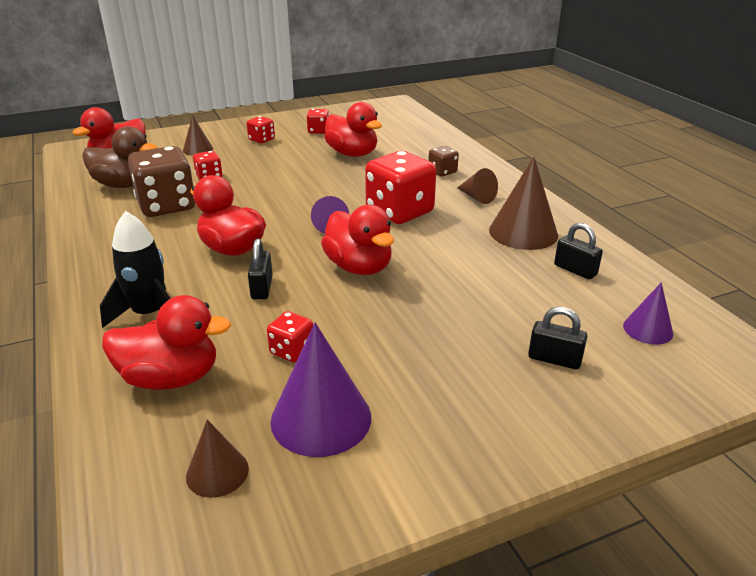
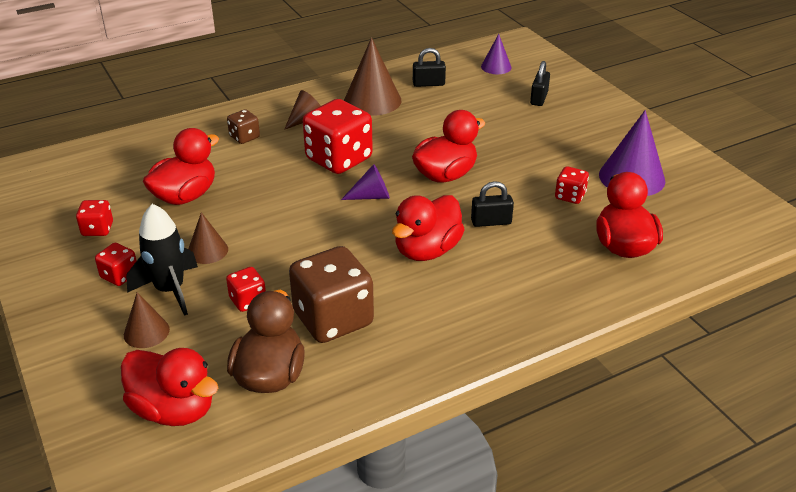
camera: 95 degrees left, 5 degrees up
(150, 314) = (550, 277): black rocket -> black rocket (170, 290)
(217, 472) = (695, 210): brown cone -> brown cone (207, 251)
(575, 270) = (428, 84): black padlock -> black padlock turned 45 degrees clockwise

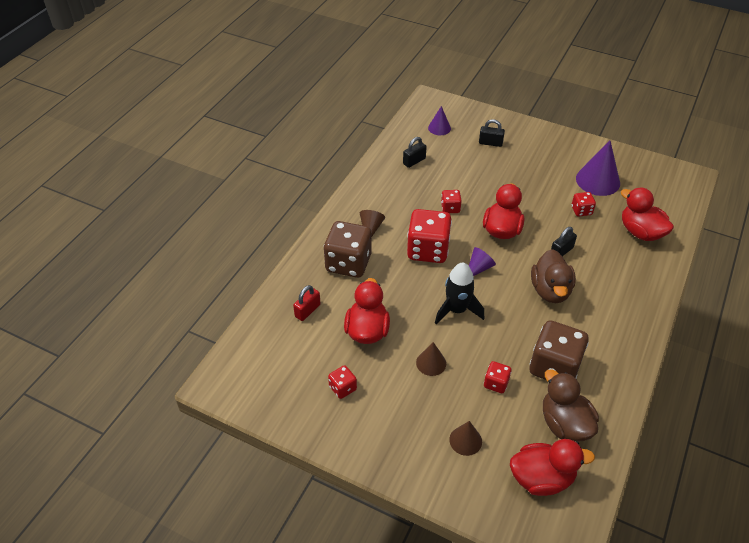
camera: 35 degrees left, 10 degrees up
(119, 276) = (401, 413): red dice -> red dice (450, 208)
(154, 157) = (307, 310): none -> red padlock
(170, 290) = (443, 404): black rocket -> black rocket (457, 310)
(244, 137) = (348, 263): brown dice -> brown dice, size x2.08
(372, 100) = (395, 192): brown cone -> none
(427, 250) = (550, 290): red duck -> brown duck
(539, 98) = (490, 143): black padlock -> black padlock turned 60 degrees counterclockwise

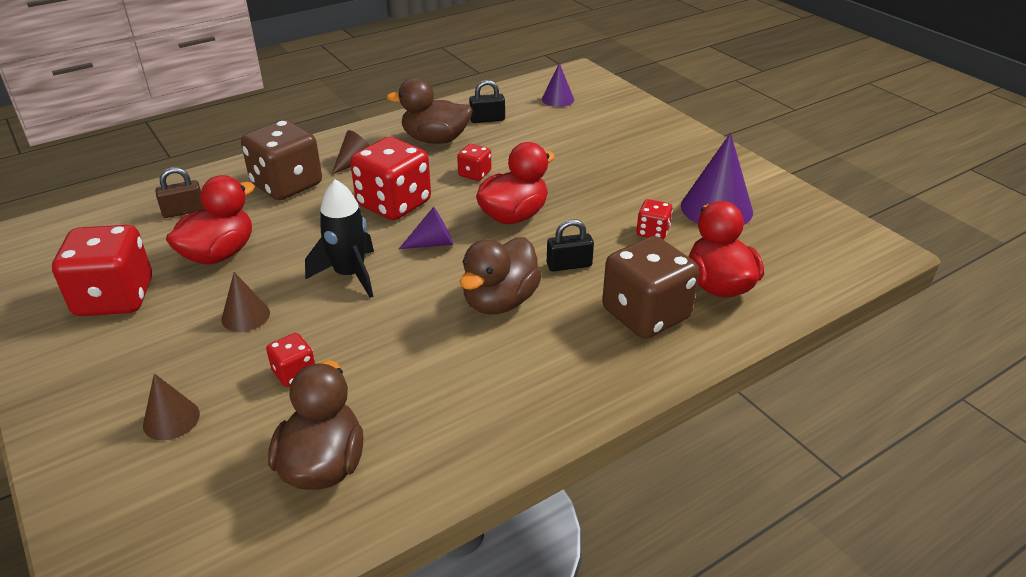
camera: 30 degrees right, 10 degrees down
(307, 310) = (184, 211): red padlock -> brown padlock
(342, 388) = (115, 298): red dice -> red dice, size x2.08
(400, 190) = (435, 139): none -> brown duck
(490, 143) = (606, 129): black padlock -> none
(541, 478) = (205, 517): red duck -> none
(554, 367) = (396, 389): brown dice -> brown dice (645, 314)

